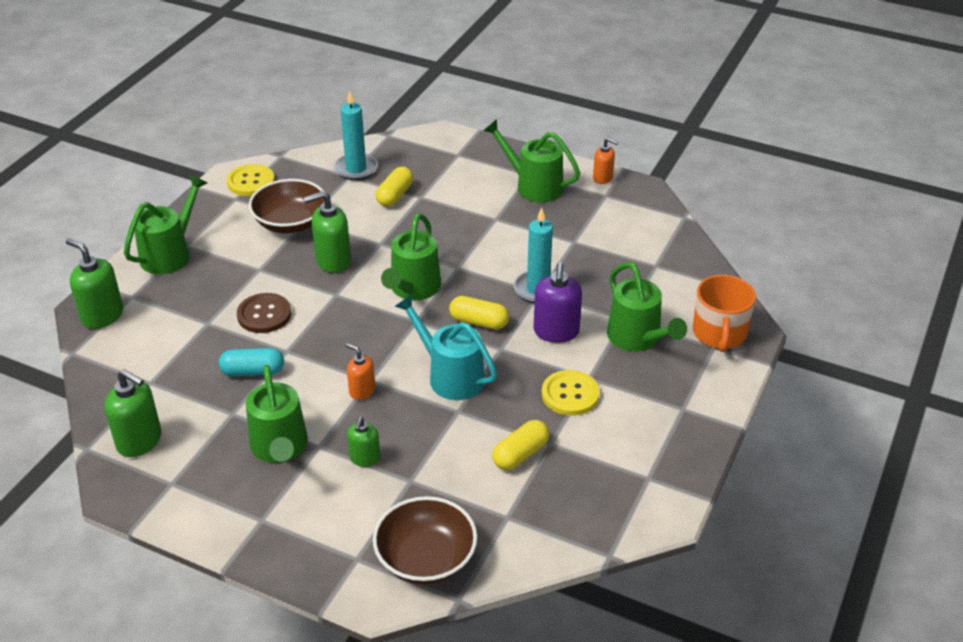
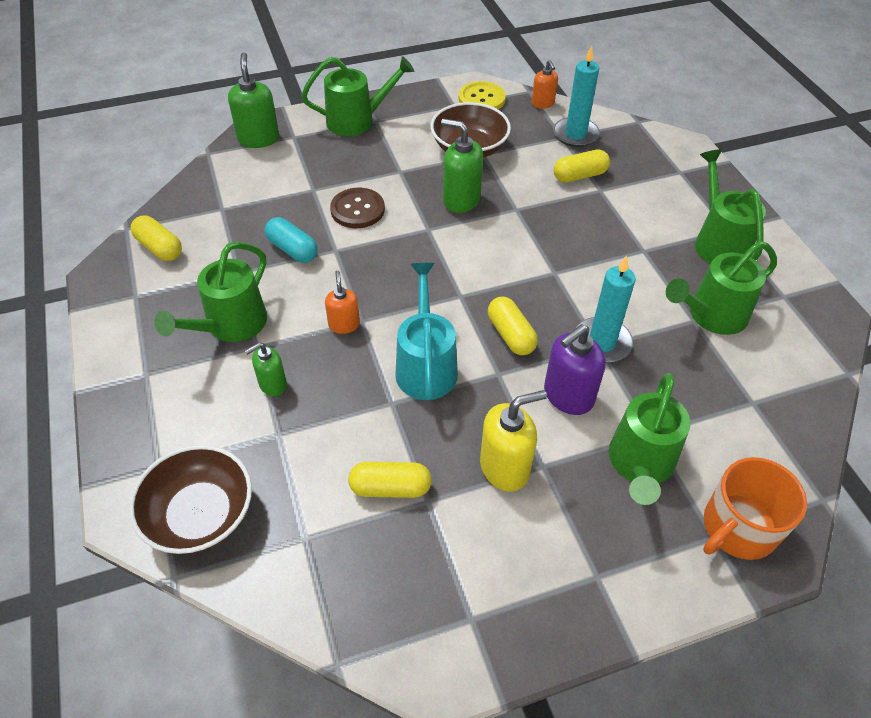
camera: 45 degrees right, 10 degrees up
(139, 441) = (159, 248): green soap dispenser -> yellow capsule
(413, 289) = (493, 266): green watering can -> green watering can (711, 316)
(570, 394) = (505, 467): yellow button -> yellow soap dispenser
(603, 178) = (801, 277): orange soap dispenser -> orange soap dispenser (543, 103)

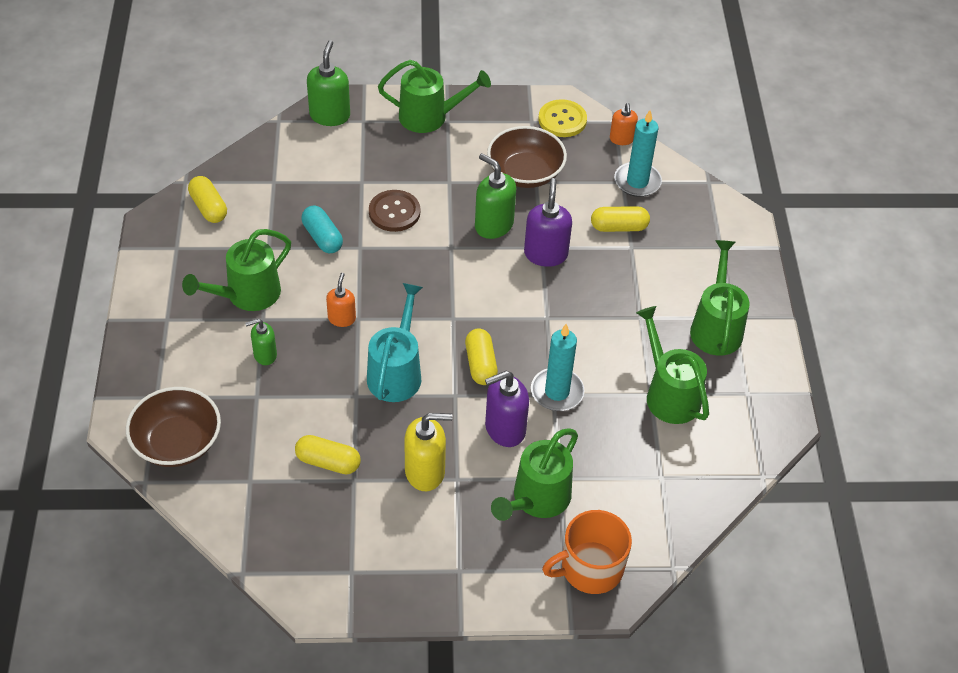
camera: 15 degrees right, 0 degrees up
(523, 214) = (545, 254): none -> purple soap dispenser
(711, 316) = (668, 394): green watering can -> green watering can turned 75 degrees clockwise

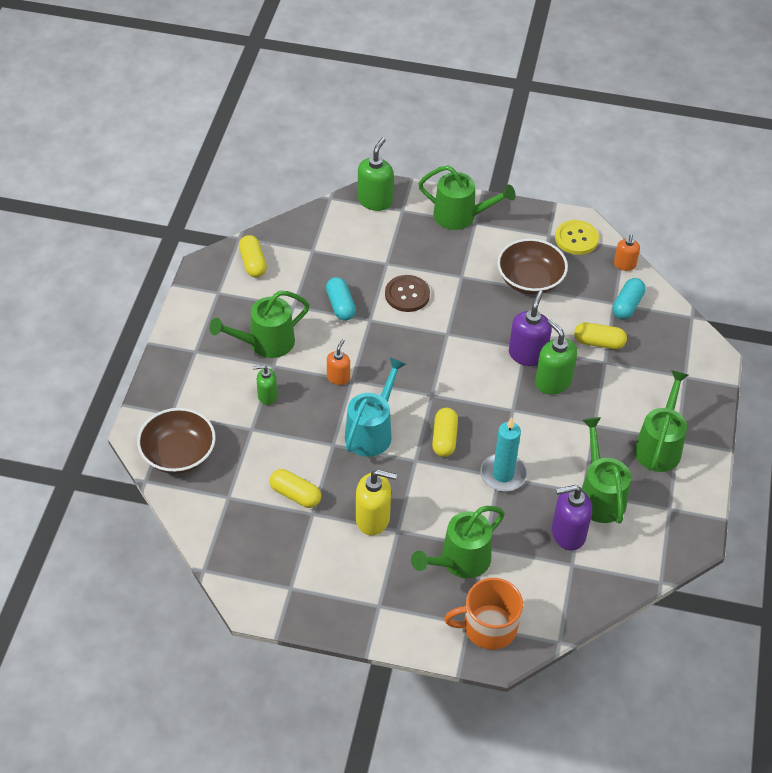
camera: 15 degrees right, 0 degrees up
(493, 225) = (489, 321): green soap dispenser -> green soap dispenser (552, 382)
(504, 429) = (449, 497): purple soap dispenser -> purple soap dispenser (568, 534)
(637, 182) = (627, 305): turquoise candle -> turquoise capsule

